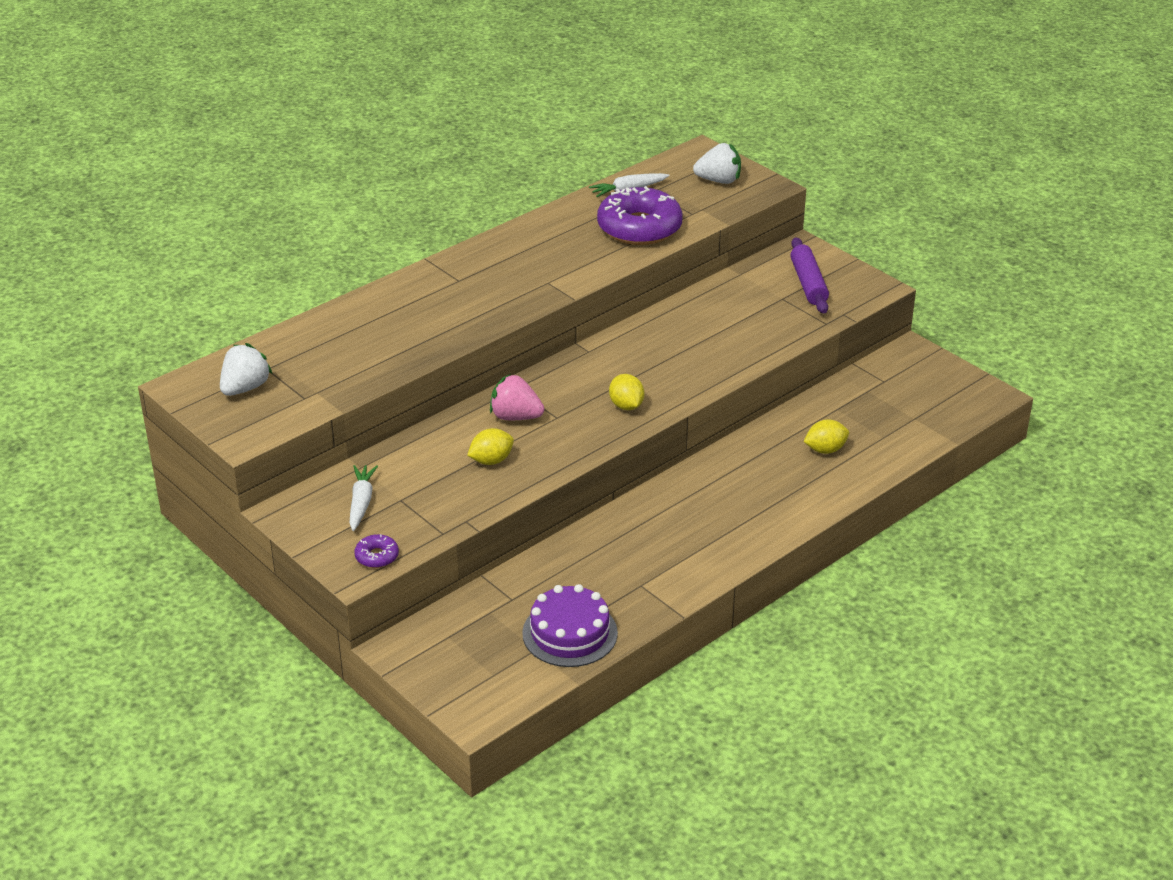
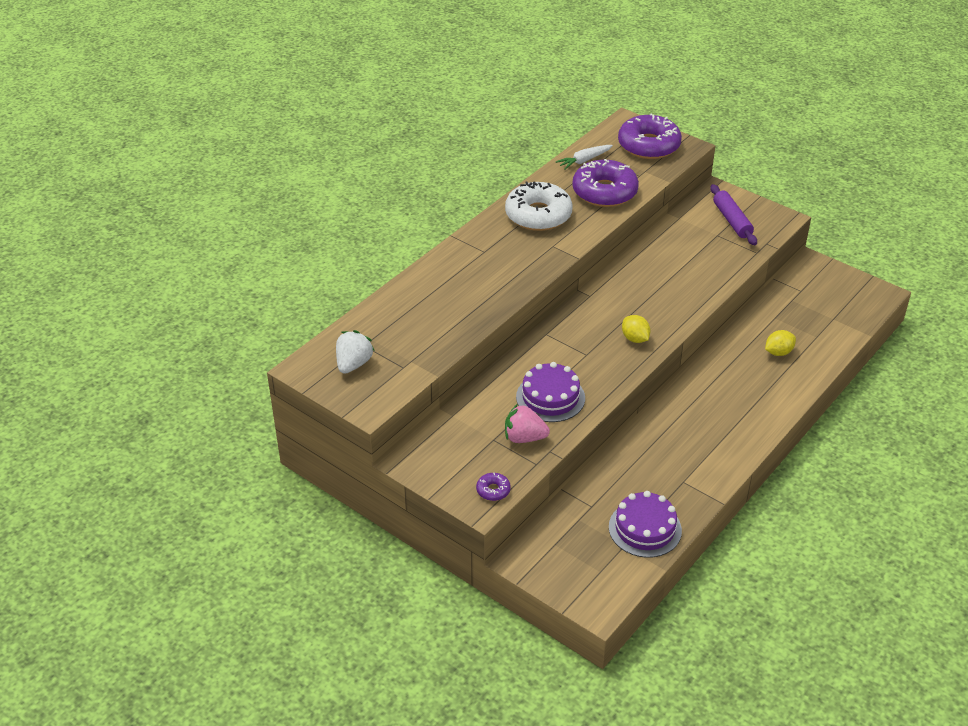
camera: 10 degrees left, 5 degrees up
(361, 502) = (464, 446): white carrot -> none
(491, 460) = (550, 397): yellow lemon -> purple cake
(515, 417) = (555, 358): pink strawberry -> pink strawberry (524, 438)
(544, 246) = (538, 215): none -> white donut
(719, 180) = (648, 145): white strawberry -> purple donut

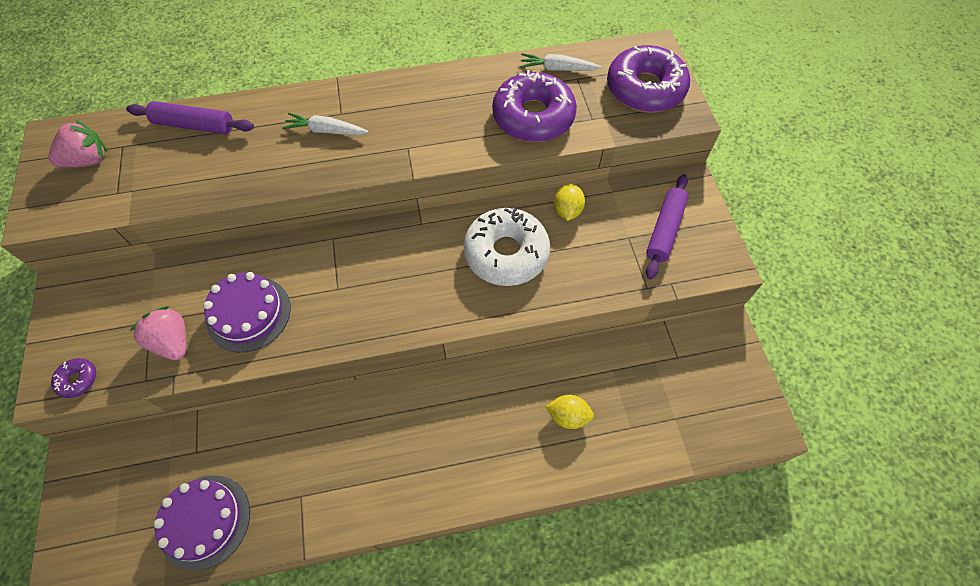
camera: 40 degrees right, 20 degrees up
(353, 364) = (88, 160): white strawberry -> pink strawberry
(396, 308) = (194, 125): none -> purple rolling pin
(489, 264) = (326, 131): none -> white carrot
(538, 215) = (438, 104): white donut -> white donut (506, 253)
(635, 339) = (401, 304): yellow lemon -> yellow lemon (567, 210)

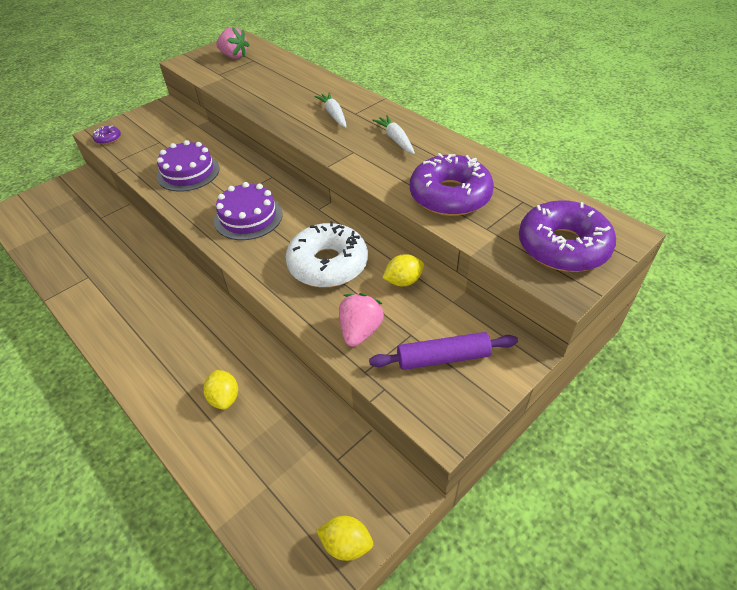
camera: 60 degrees right, 15 degrees down
(173, 341) = (151, 156): pink strawberry -> pink strawberry (360, 331)
(194, 125) = (290, 72): purple rolling pin -> none
(205, 521) = (55, 244): purple cake -> purple cake (248, 217)
(557, 69) = (519, 186): white carrot -> white carrot (395, 139)
(749, 385) = (346, 544): none -> yellow lemon

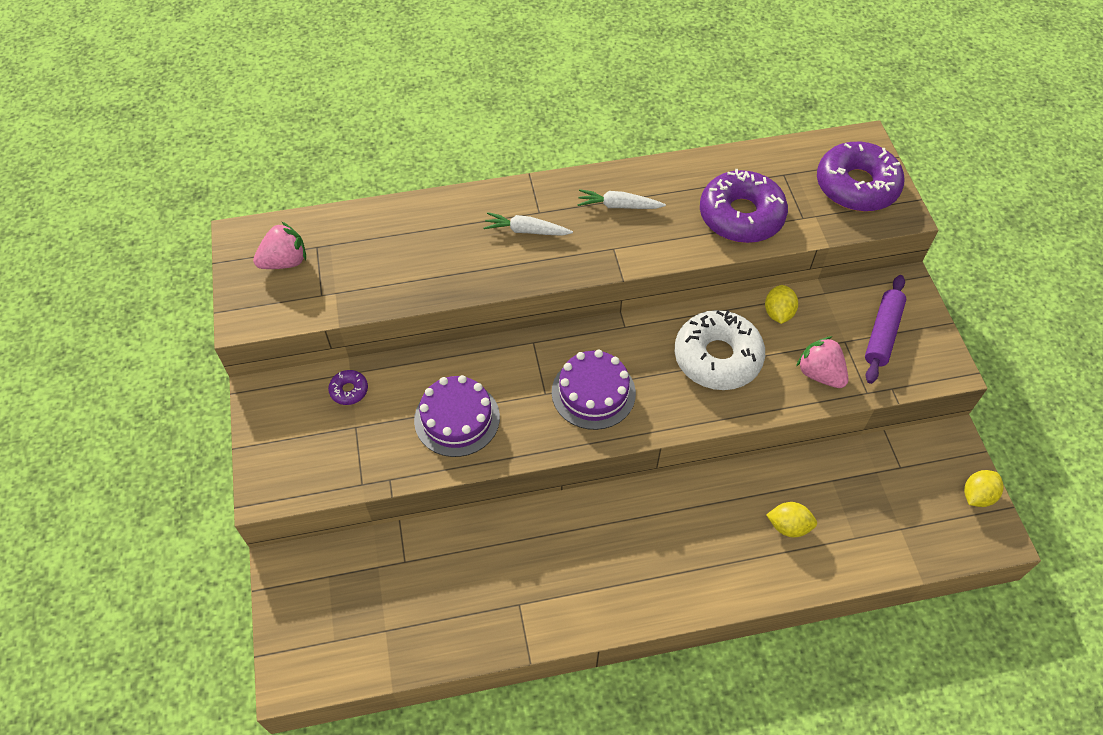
camera: 60 degrees left, 10 degrees up
(108, 139) = (293, 483): purple donut -> purple donut (349, 390)

